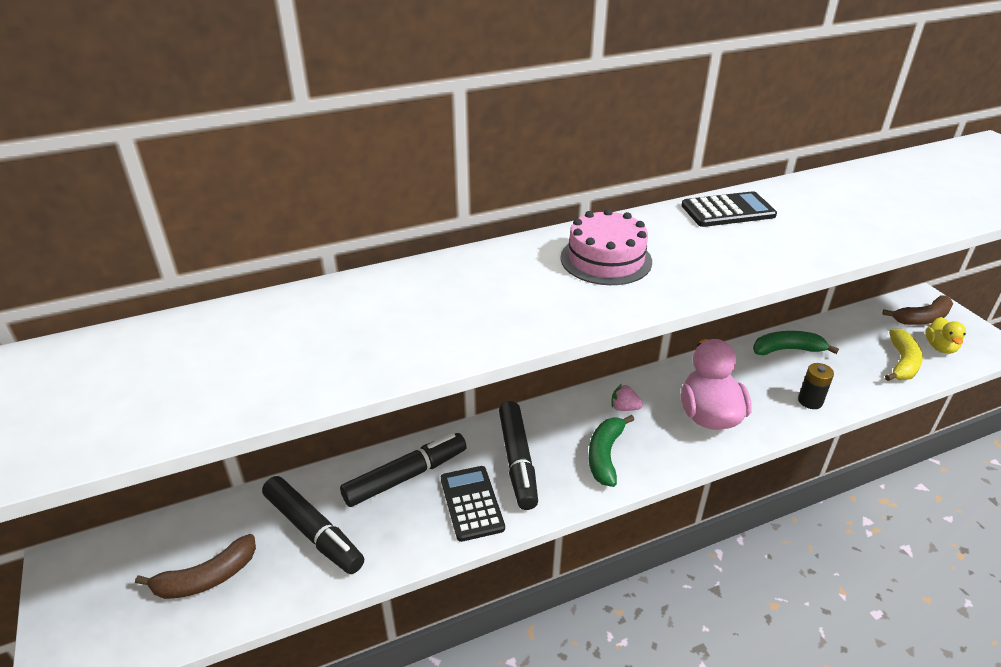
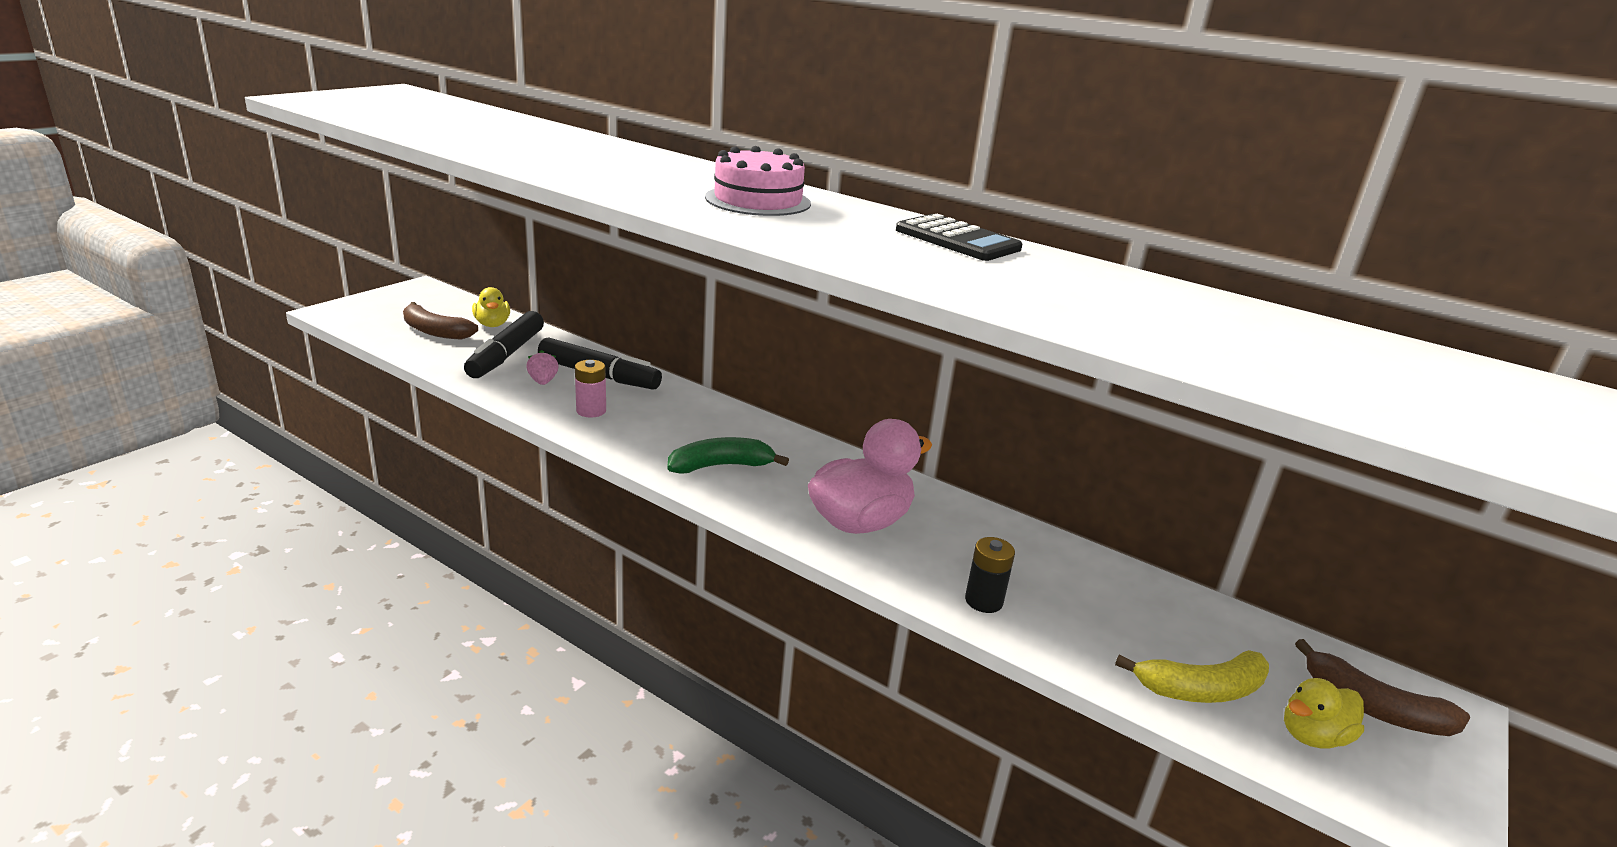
camera: 55 degrees right, 10 degrees down
(229, 523) = (492, 324): none -> yellow duck
(472, 503) = (591, 411): black calculator -> pink battery
(517, 460) = (667, 421): black marker -> none
(624, 408) = (810, 464): pink strawberry -> pink strawberry (543, 381)
(787, 350) = (1076, 568): green banana -> none

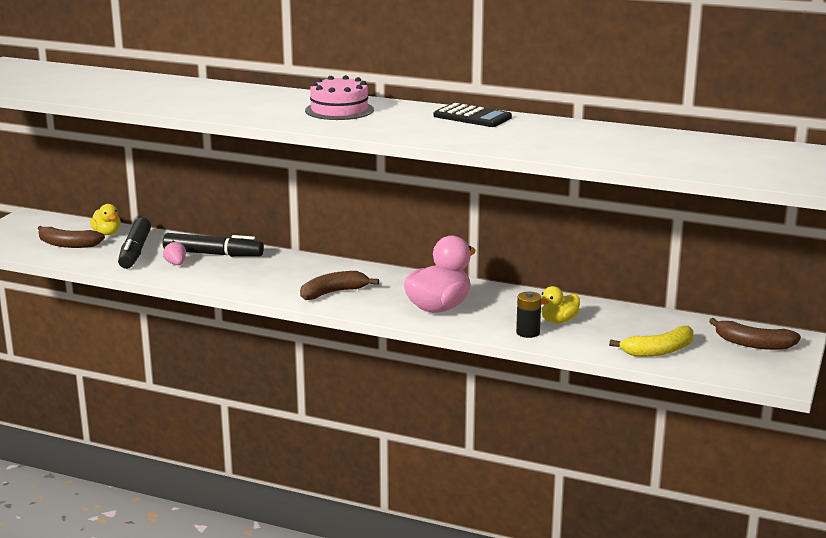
camera: 10 degrees left, 5 degrees down
(591, 411) = (224, 276): pink battery -> none
(721, 466) = (333, 293): green banana -> brown banana
(1313, 736) = (719, 360): yellow duck -> yellow duck (559, 321)

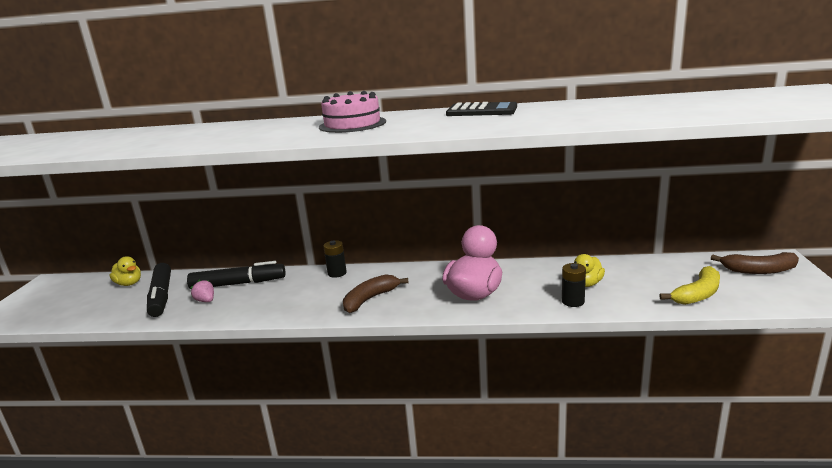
camera: 15 degrees left, 0 degrees up
(67, 244) = (90, 302): brown banana -> none
(316, 263) = (337, 273): none -> black battery

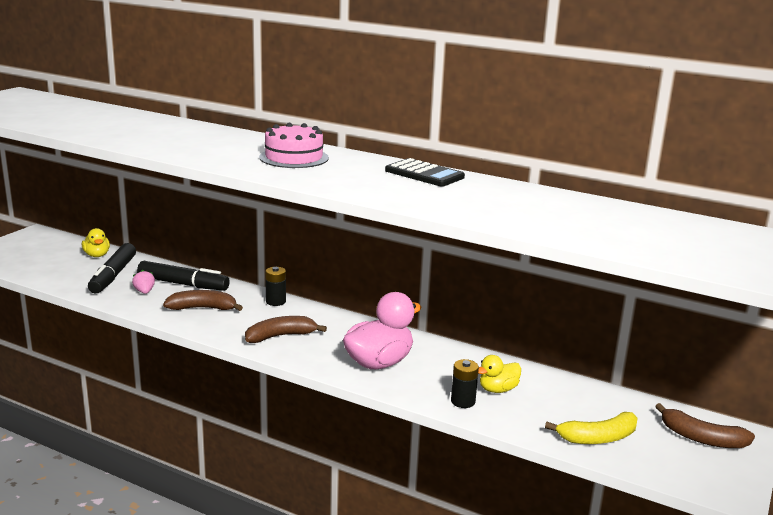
camera: 20 degrees right, 0 degrees up
(276, 298) = (203, 308): none -> brown banana

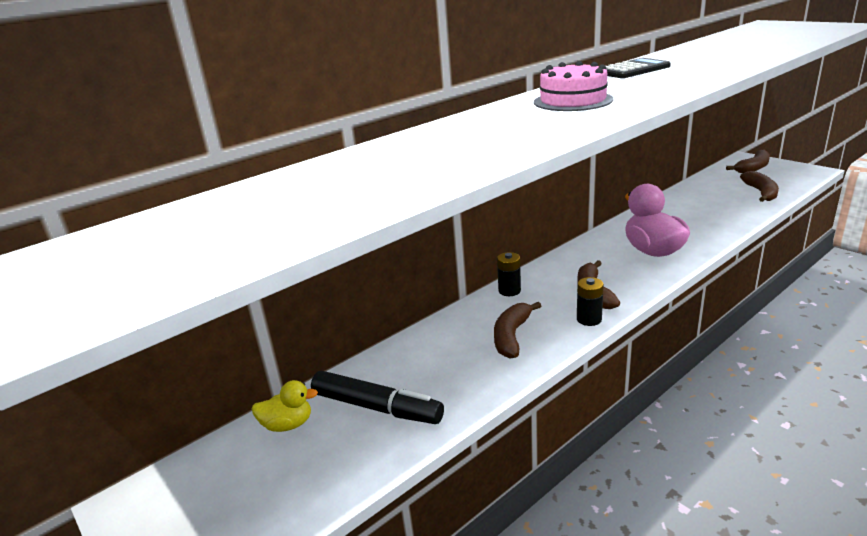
camera: 65 degrees left, 5 degrees up
(144, 292) = (445, 379): pink strawberry -> none
(183, 284) = (435, 348): black marker -> none
(463, 401) = (718, 226): black battery -> black battery (589, 319)
(498, 389) = (697, 213): yellow duck -> none
(598, 438) = (761, 192): yellow banana -> brown banana

